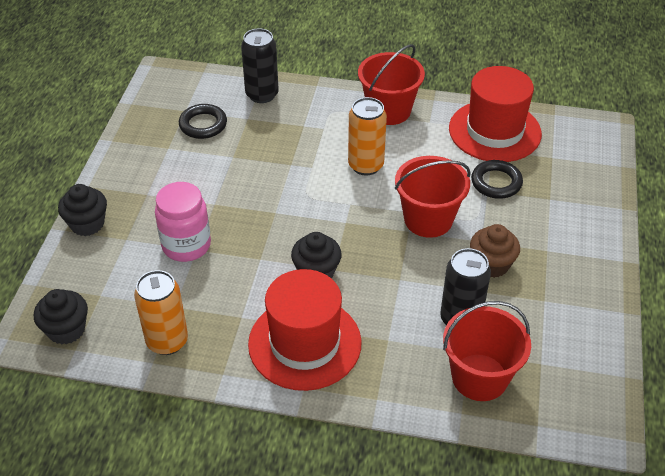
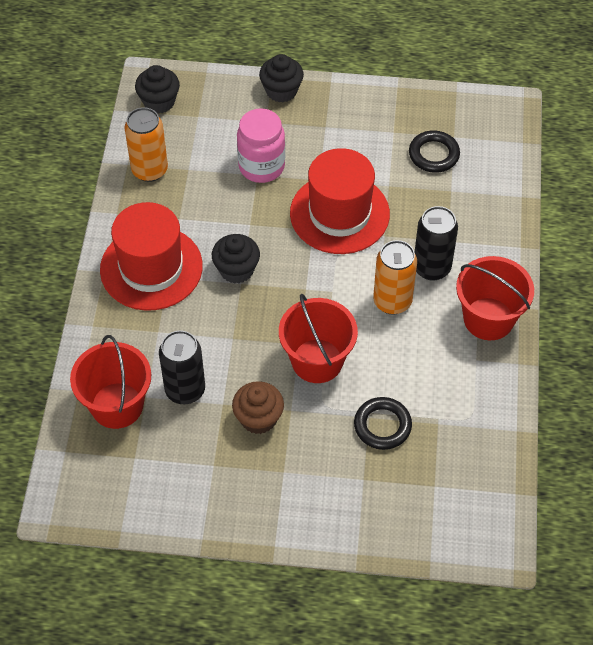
camera: 85 degrees right, 10 degrees up
(262, 95) = (493, 198): black can -> black can (431, 268)
(494, 131) = (471, 426): red hat -> red hat (339, 214)

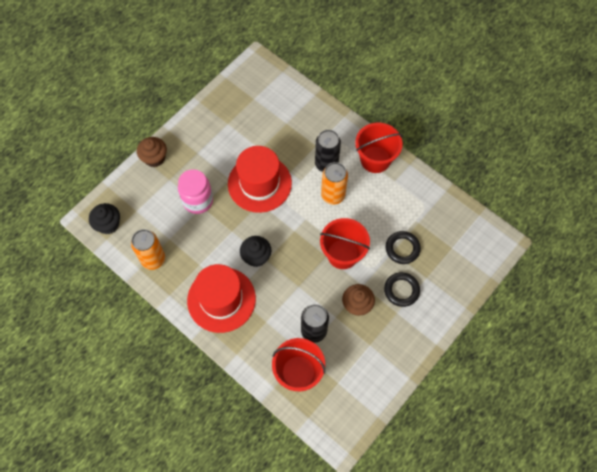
camera: 55 degrees left, 10 degrees up
(281, 91) = (154, 158): black cupcake -> brown cupcake
(434, 154) = (257, 115): black ring -> black ring (401, 290)

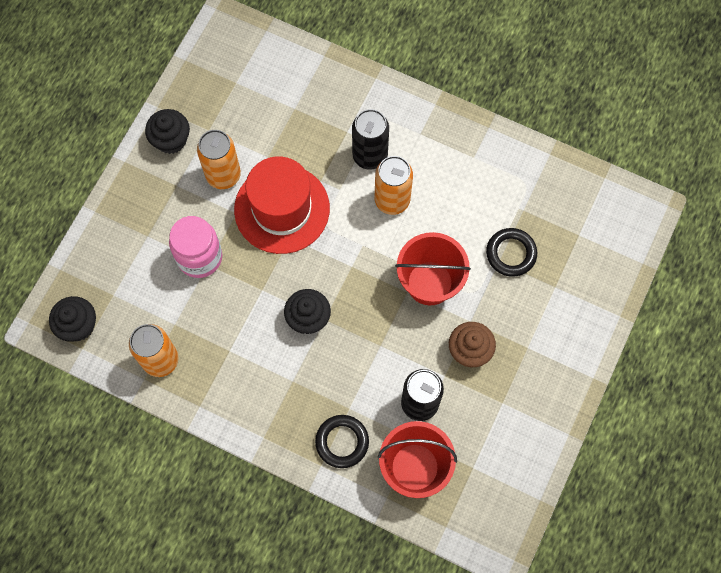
camera: 15 degrees left, 5 degrees up
(154, 158) = (116, 209): brown cupcake -> none
(202, 124) = (171, 140): none -> black cupcake
(221, 299) = (276, 393): red hat -> none
(228, 153) = (223, 175): none -> orange can
(375, 159) = (438, 132): red bucket -> none
(401, 290) = (525, 314): black ring -> black ring (342, 442)

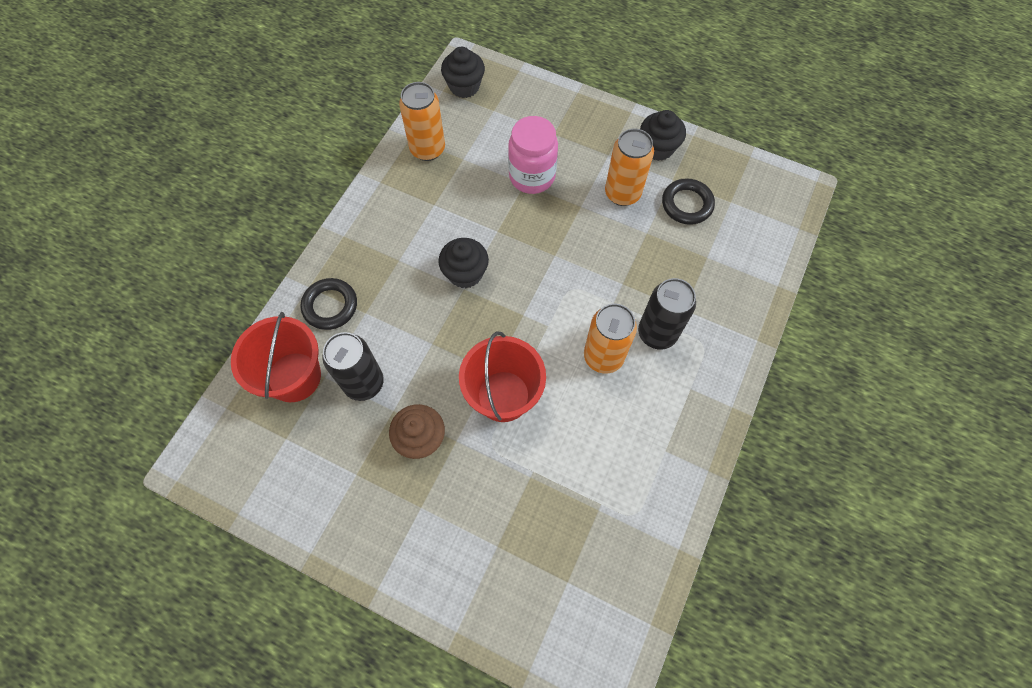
camera: 90 degrees right, 5 degrees down
(282, 209) = (587, 247): red hat -> none
(511, 253) = (540, 492): black ring -> black ring (687, 204)

